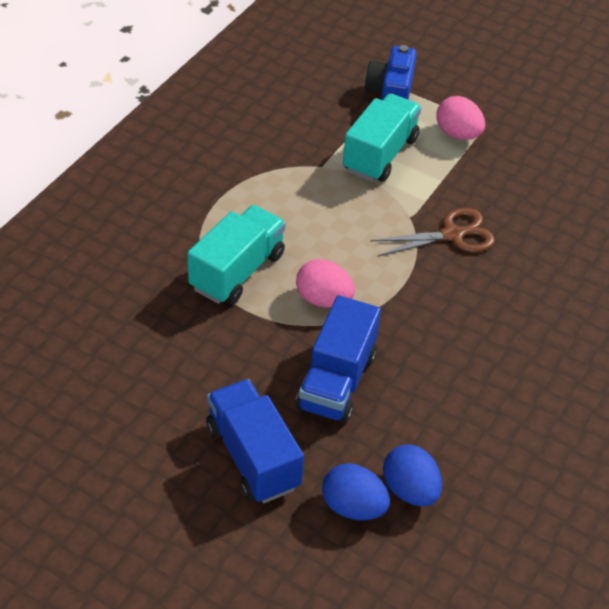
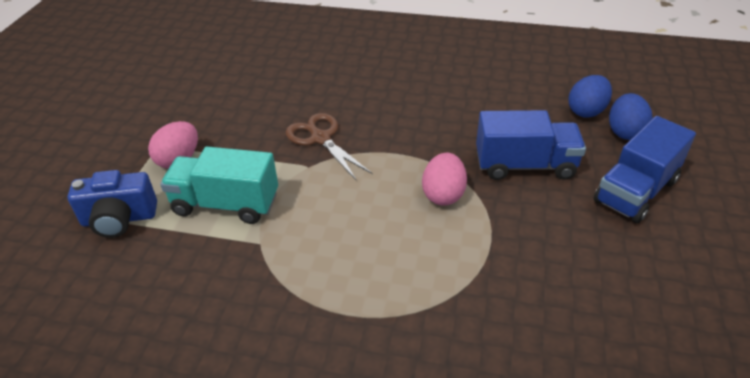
camera: 105 degrees left, 5 degrees down
(237, 271) = (446, 263): turquoise truck -> none

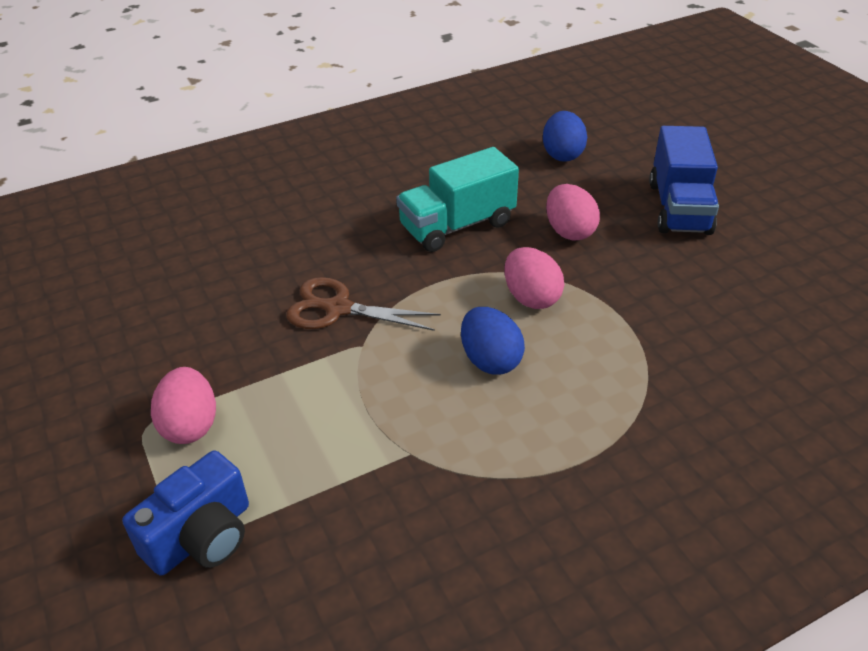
camera: 40 degrees left, 0 degrees up
(226, 204) = (318, 438): turquoise truck -> turquoise truck (457, 225)
(525, 165) = (569, 231): blue truck -> pink egg
(625, 132) = (614, 159): blue egg -> blue egg (490, 360)

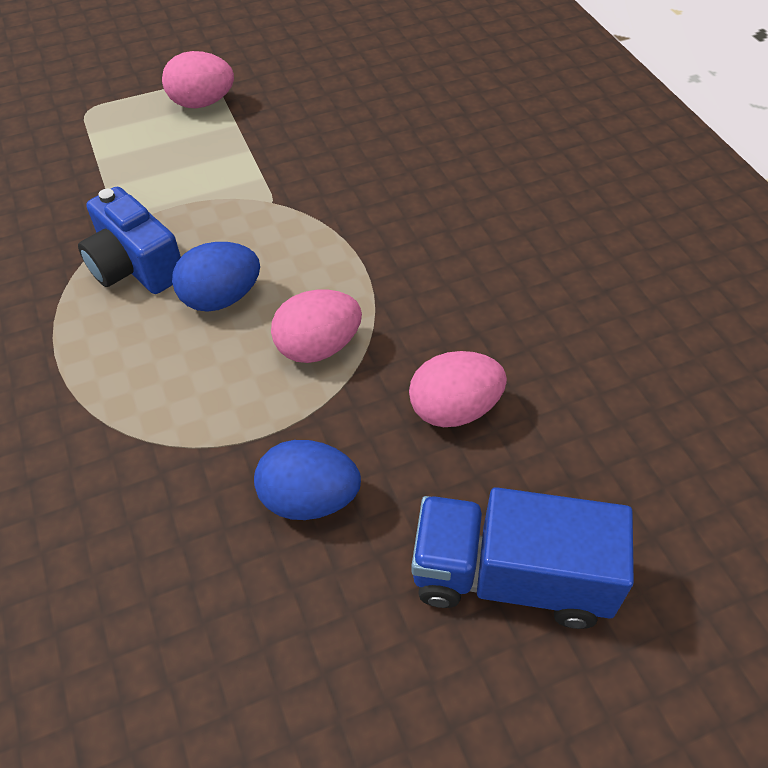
camera: 95 degrees right, 10 degrees up
(201, 536) = (86, 117): blue camera -> blue camera (135, 266)
(337, 308) = (332, 184): brown scissors -> none
(457, 225) = (475, 289): turquoise truck -> none
(562, 154) = (669, 434): blue egg -> blue egg (309, 499)

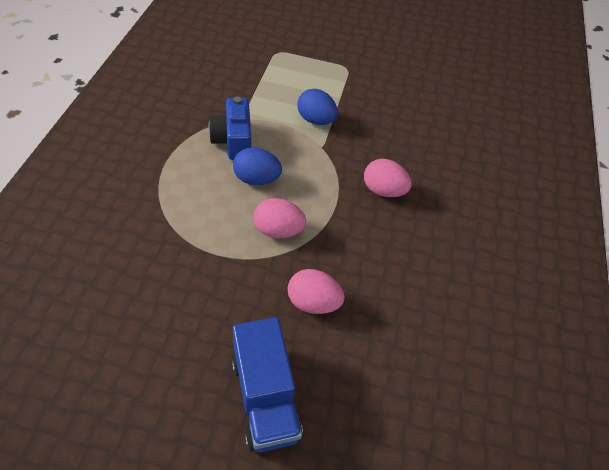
camera: 30 degrees right, 0 degrees up
(202, 103) = (333, 77): pink egg -> pink egg (383, 191)
(309, 499) = (211, 297): blue egg -> blue egg (315, 120)
(511, 577) = (265, 397): blue truck -> blue truck turned 150 degrees counterclockwise

